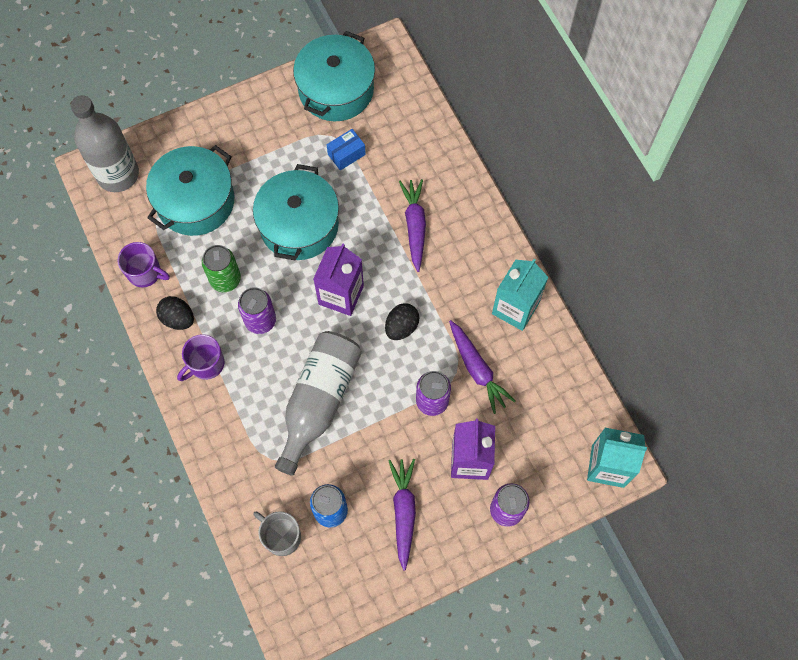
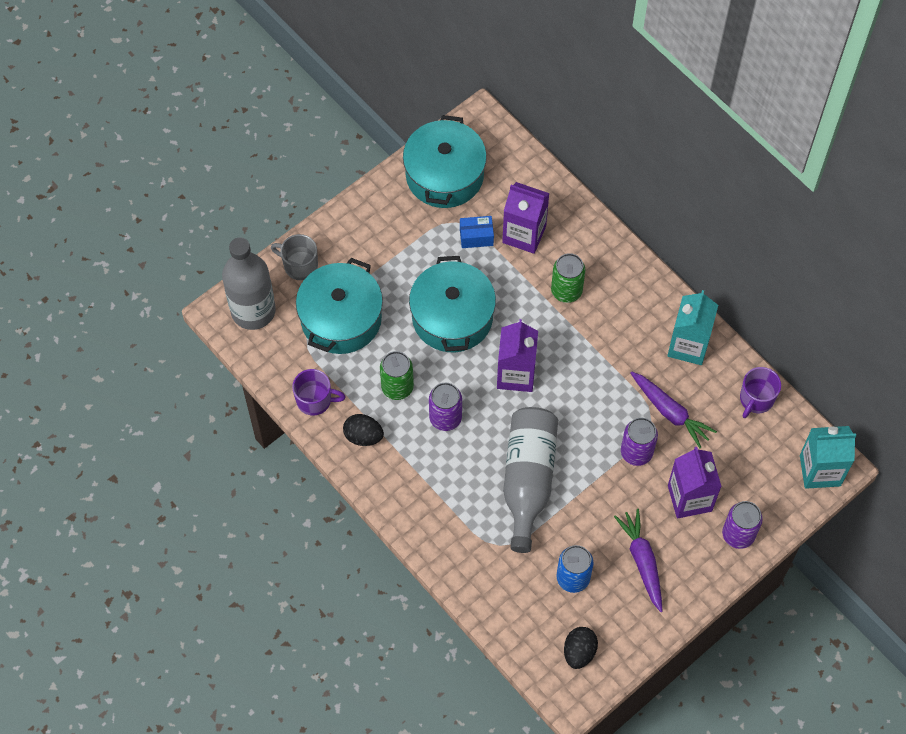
camera: 15 degrees left, 5 degrees down
(206, 364) = (406, 473): purple mug -> purple mug (756, 399)
(281, 536) = (533, 613): grey mug -> grey mug (299, 265)
(346, 154) = (476, 237): blue box -> blue box turned 45 degrees clockwise
(392, 162) = (524, 234): none -> purple carton
(401, 327) = (584, 390): black egg -> black egg (579, 652)
(414, 226) = (566, 291): purple carrot -> green can

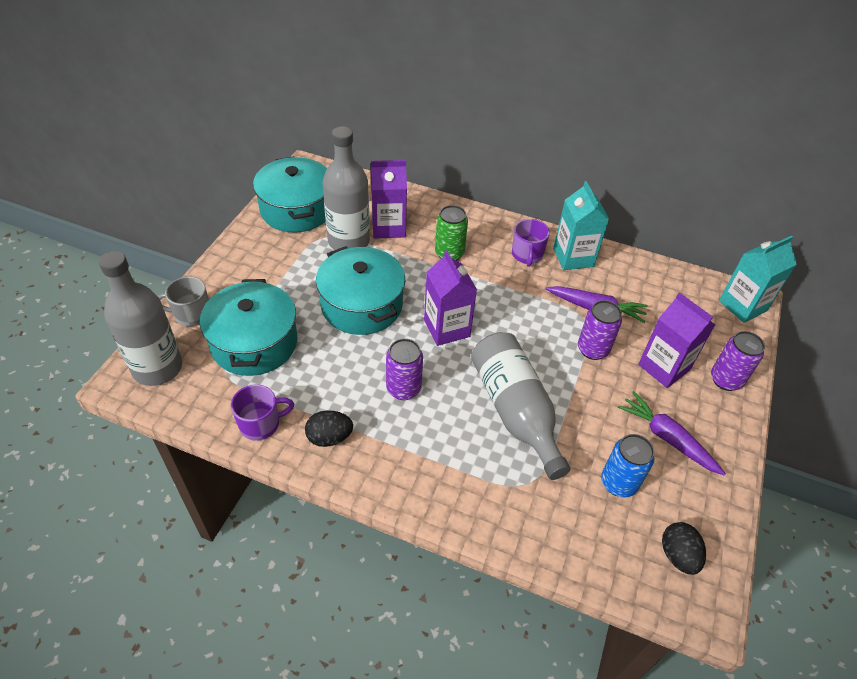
camera: 30 degrees left, 15 degrees down
(397, 387) = (341, 380): green can -> none
(476, 237) = (348, 241): blue box -> grey bottle
(756, 399) = (653, 275): purple mug -> purple mug (527, 255)

